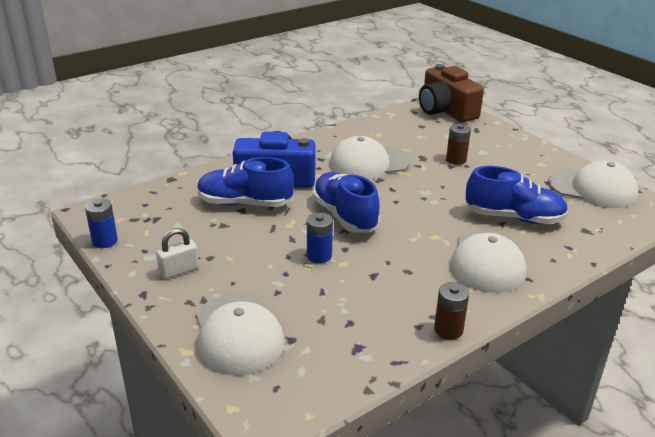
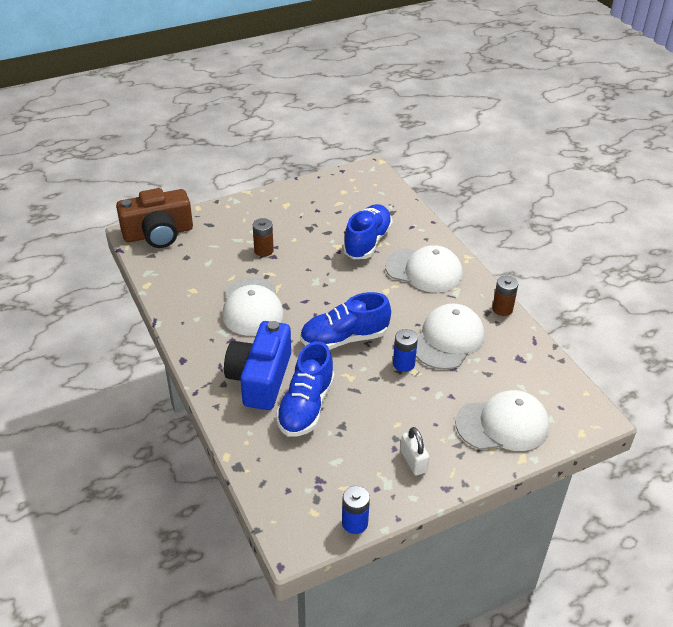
camera: 80 degrees left, 10 degrees up
(592, 189) = (334, 191): white cap -> white cap (448, 340)

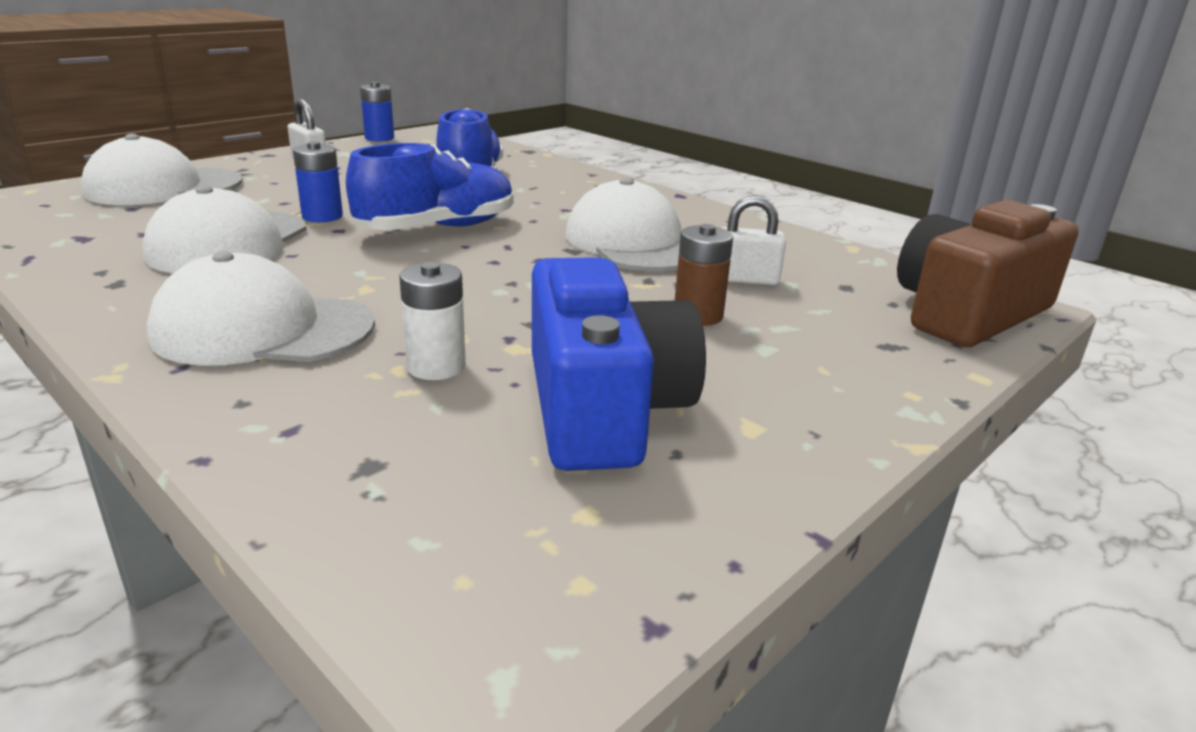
camera: 160 degrees right, 15 degrees down
(224, 269) = (745, 279): none -> white padlock
(260, 378) = (551, 191): blue camera -> blue camera (602, 407)
(367, 242) = (436, 367): blue shoe -> white battery
(502, 309) = (71, 290): brown battery -> none

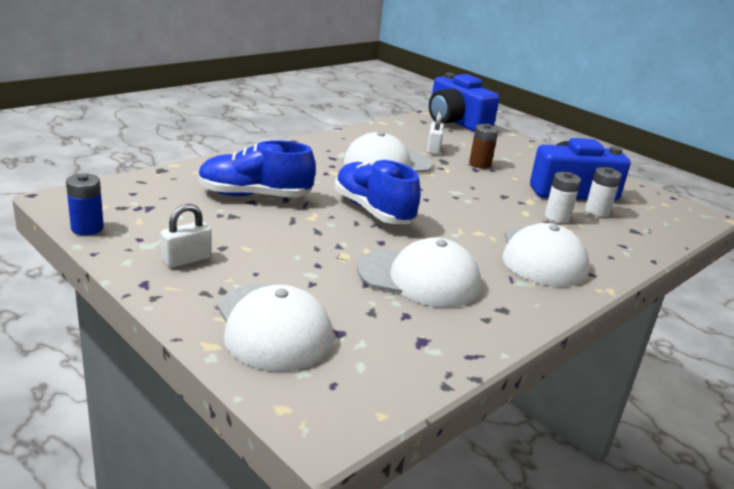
camera: 90 degrees left, 0 degrees up
(322, 216) = (353, 248): blue battery -> none
(480, 426) = (597, 211): none -> white battery
(968, 313) = (456, 122): brown camera -> blue camera

